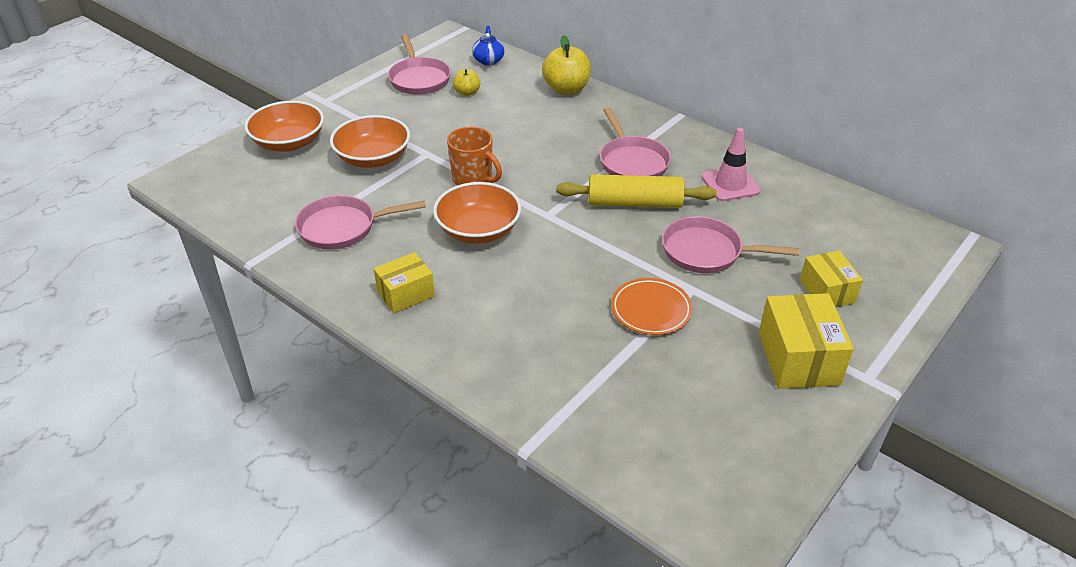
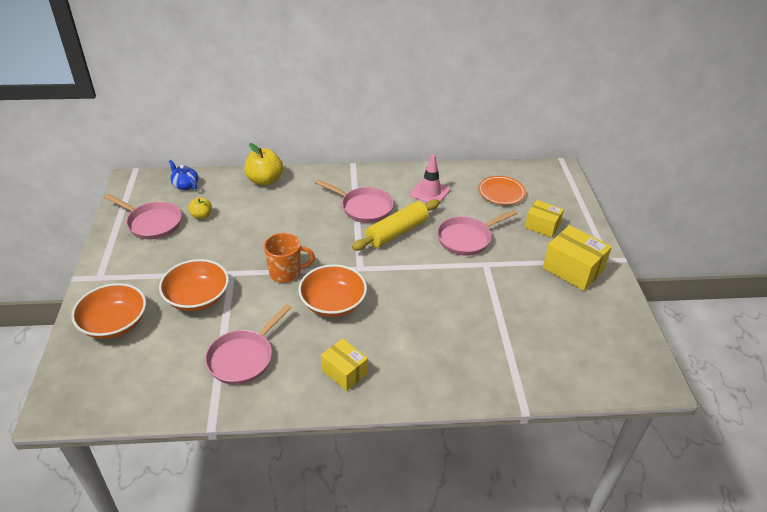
camera: 45 degrees left, 0 degrees up
(406, 294) = (344, 372): yellow box -> yellow box turned 60 degrees counterclockwise
(651, 310) = (482, 289): orange plate -> orange plate (501, 193)

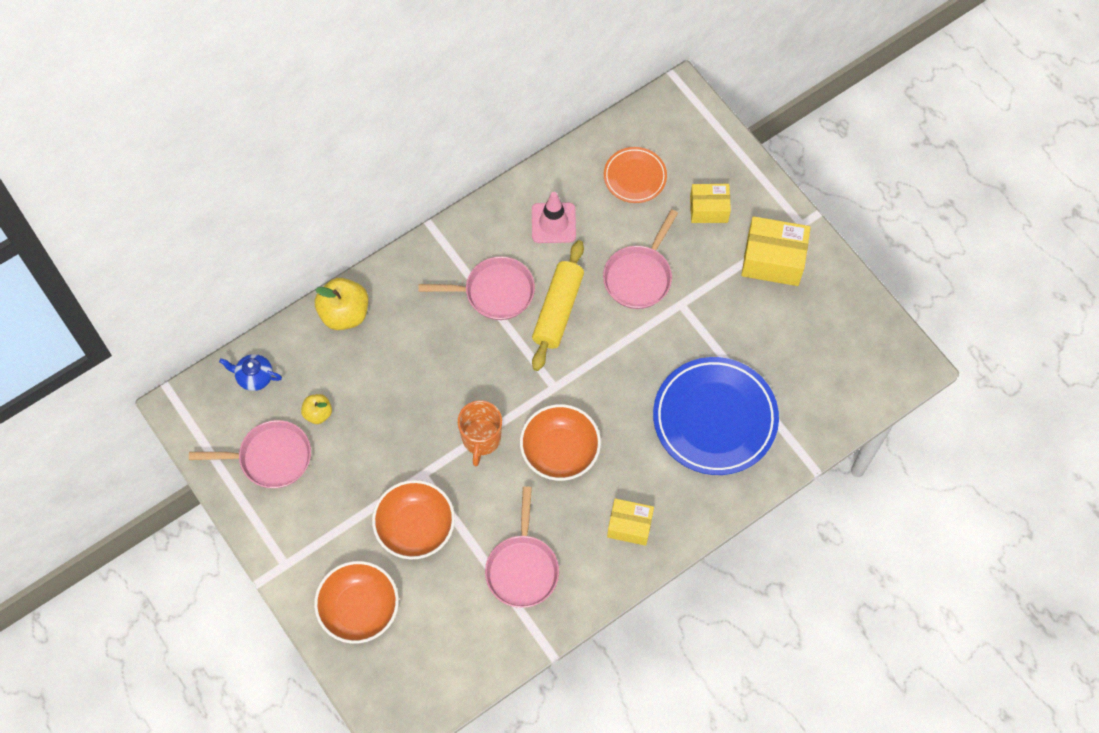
camera: 30 degrees left, 25 degrees up
(286, 273) = (481, 439): orange mug -> orange mug turned 135 degrees clockwise
(463, 338) = (715, 418): none -> blue plate

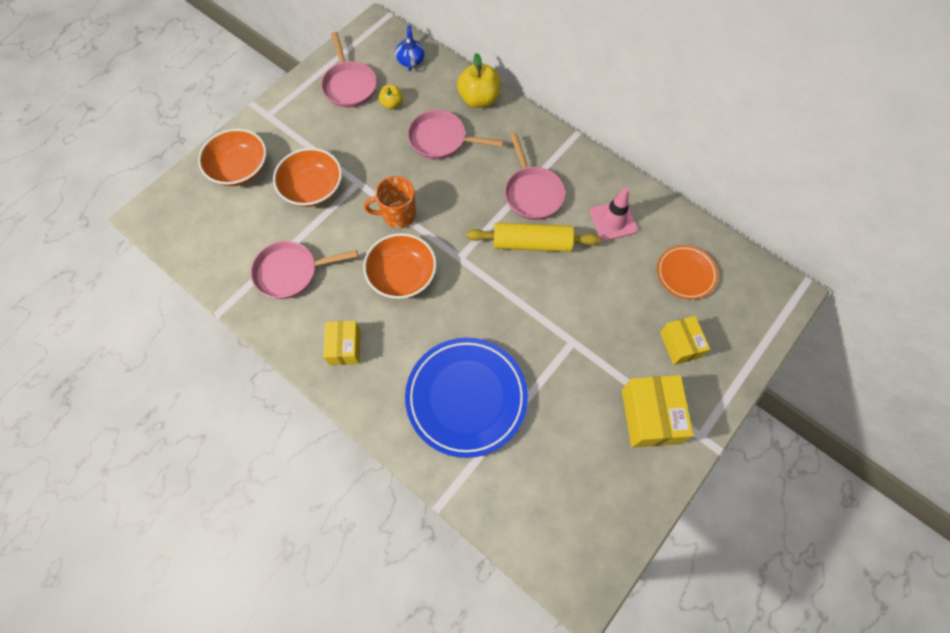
camera: 75 degrees right, 0 degrees up
(639, 276) = (587, 300): pink pan -> pink pan (441, 139)

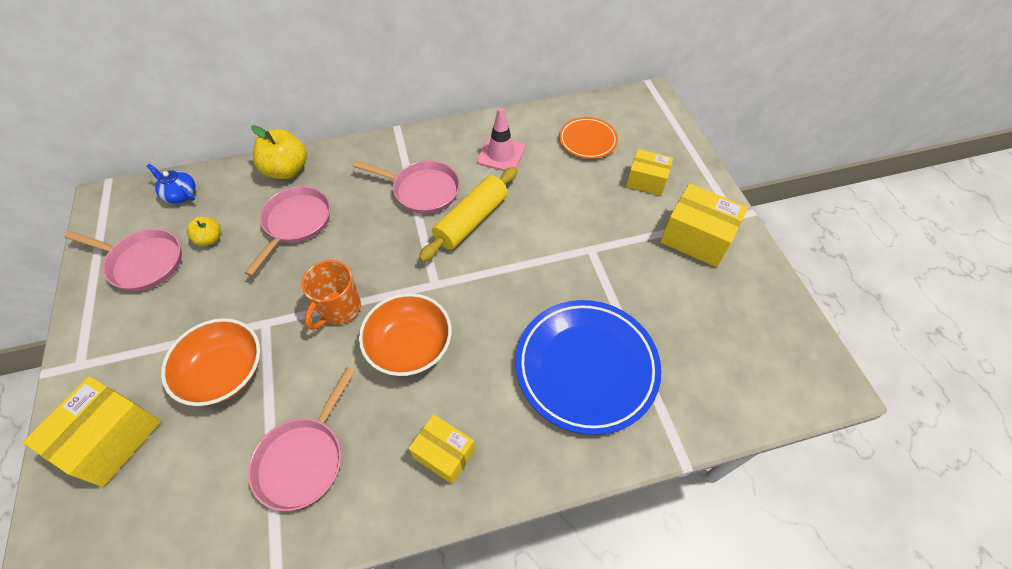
camera: 55 degrees left, 10 degrees down
(240, 169) = (112, 439): orange bowl -> yellow box
(441, 139) = (295, 223): pink pan -> pink pan turned 150 degrees clockwise

